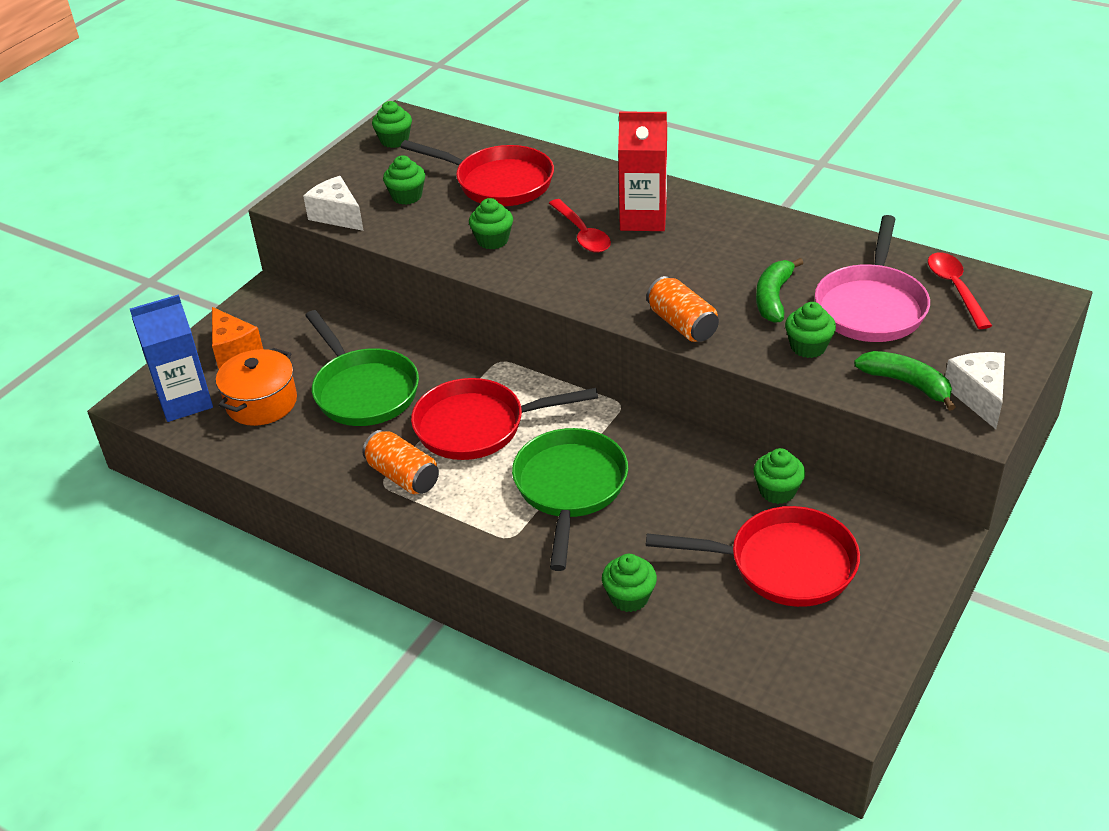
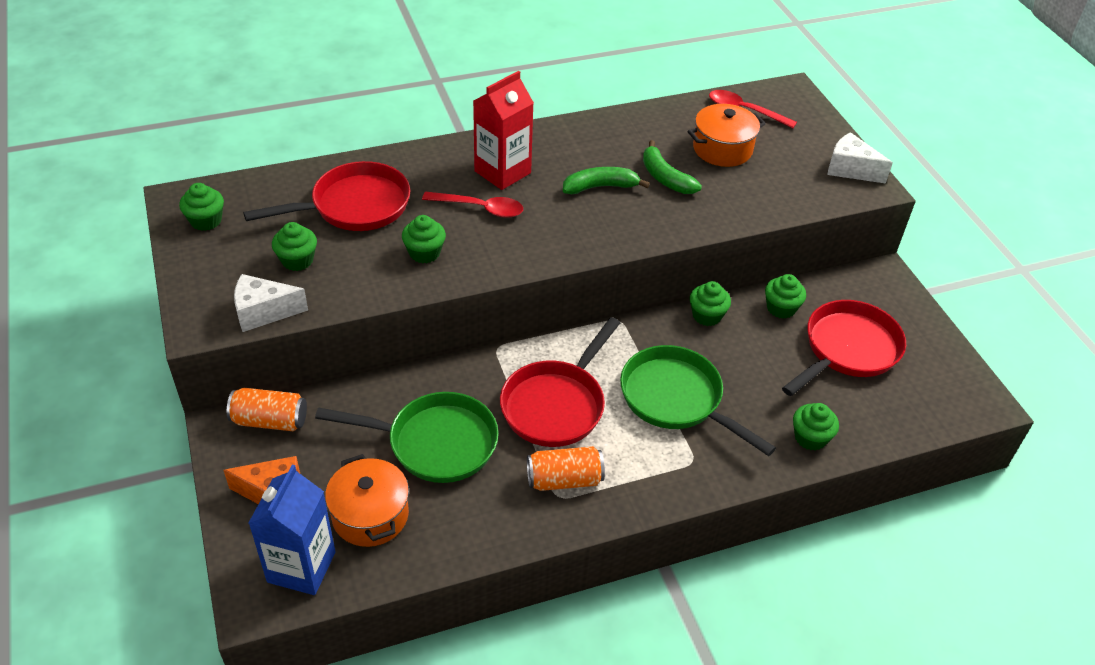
camera: 55 degrees left, 5 degrees up
(682, 324) = (644, 230): orange can -> orange can (270, 420)
(808, 347) = (731, 197): green cupcake -> green cupcake (707, 315)
(871, 306) = (722, 149): pink pan -> orange pot
(907, 384) = (810, 185): green banana -> green banana (600, 187)

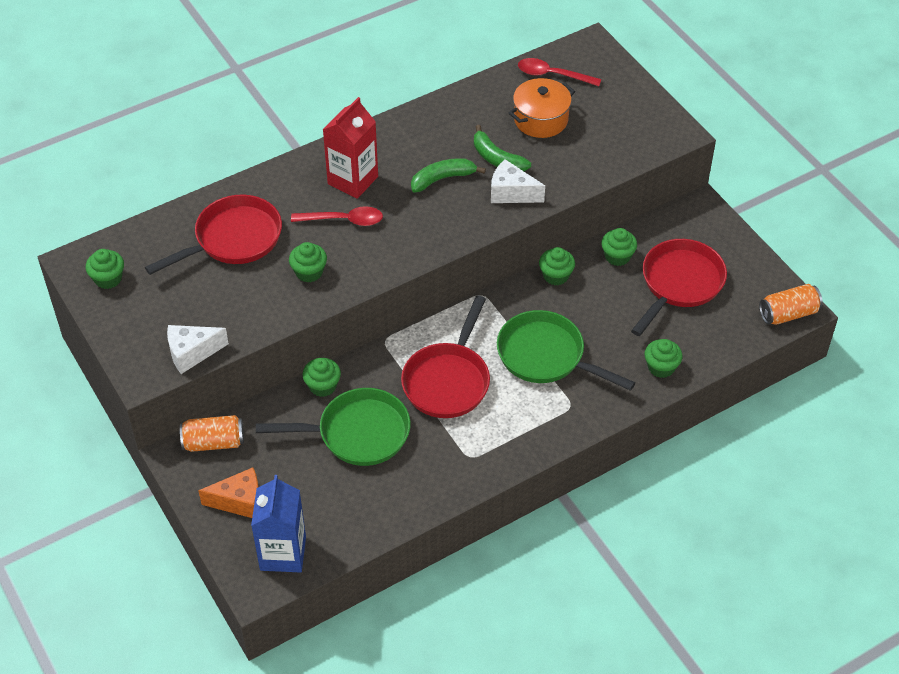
camera: 10 degrees left, 5 degrees up
(297, 260) = (202, 300): green cupcake -> green cupcake (322, 386)
(370, 515) = (323, 502): orange pot -> none
(564, 479) = (471, 442): orange can -> orange can (788, 313)
(850, 169) = (656, 119): white cheese -> white cheese (511, 193)

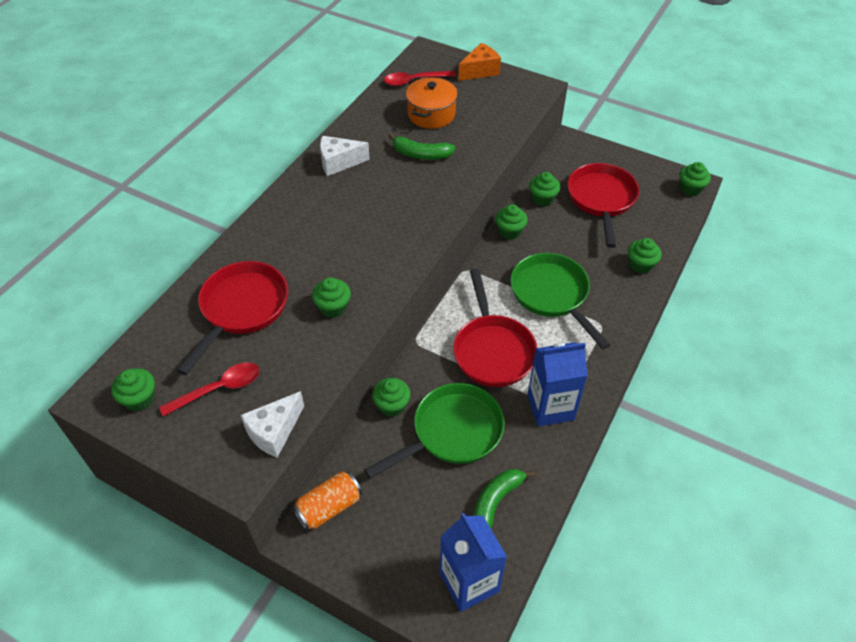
camera: 30 degrees left, 0 degrees up
(239, 501) = (393, 552): orange cheese -> orange cheese (480, 71)
(343, 220) = (331, 251): red spoon -> red spoon (218, 389)
(353, 180) = (315, 216): red carton -> none
(442, 179) = (389, 186): green banana -> green banana (496, 501)
(460, 454) = (550, 407): none -> blue carton
(511, 193) = (453, 175): white cheese -> white cheese (339, 162)
(546, 356) = (552, 295): green pan -> green pan turned 60 degrees clockwise
(788, 313) = (690, 189): orange can -> green cupcake

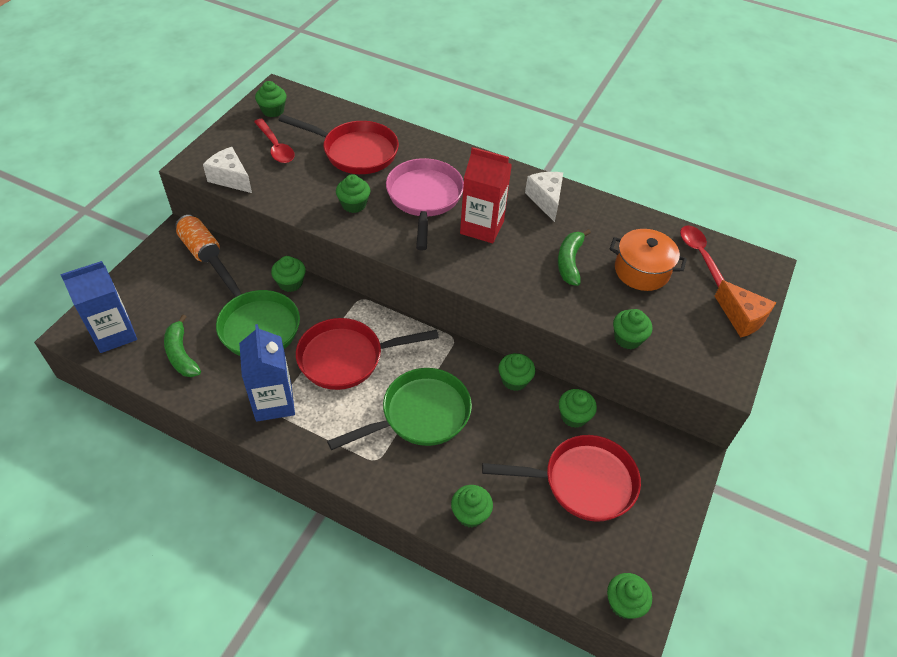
camera: 85 degrees right, 0 degrees up
(328, 249) = (424, 198): none -> pink pan
(374, 208) = (482, 227): none -> red carton
(496, 501) = (181, 354): green banana -> green banana turned 150 degrees counterclockwise
(505, 130) = (627, 338): none -> green cupcake

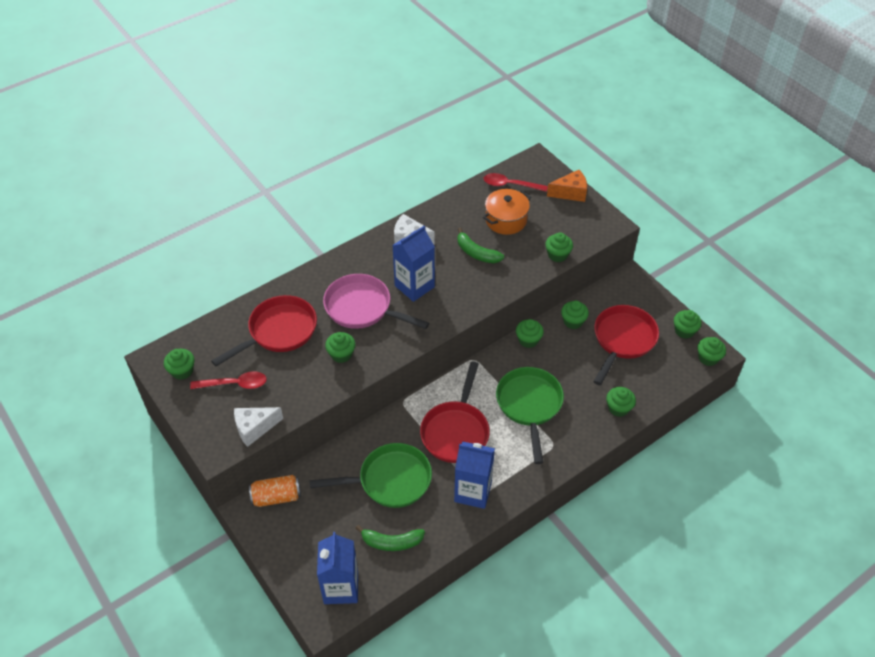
camera: 60 degrees left, 0 degrees up
(290, 283) = (358, 443): green cupcake -> green cupcake (684, 331)
(482, 227) = (414, 286): red carton -> blue carton

